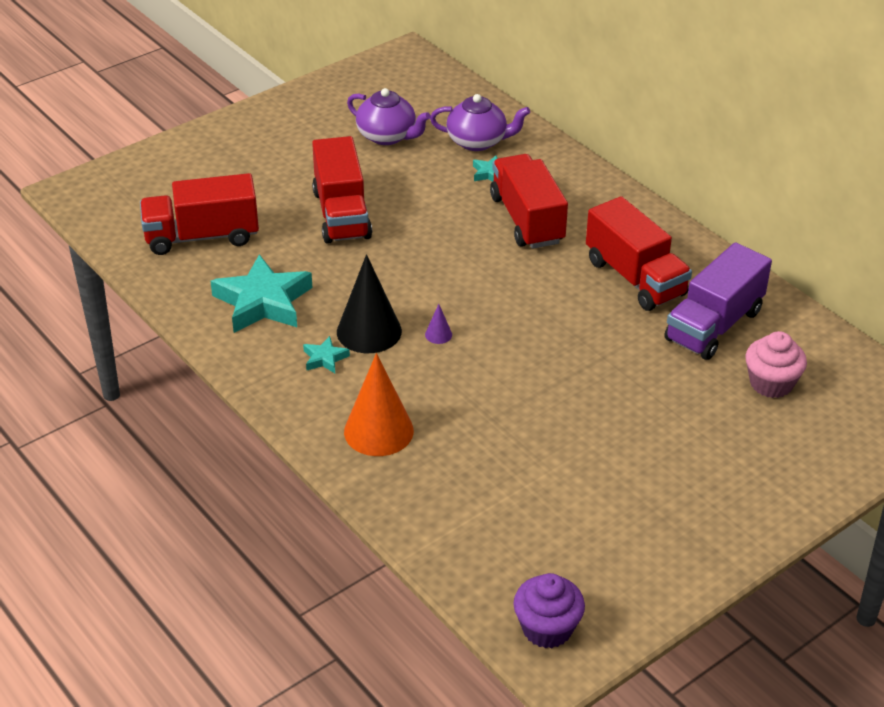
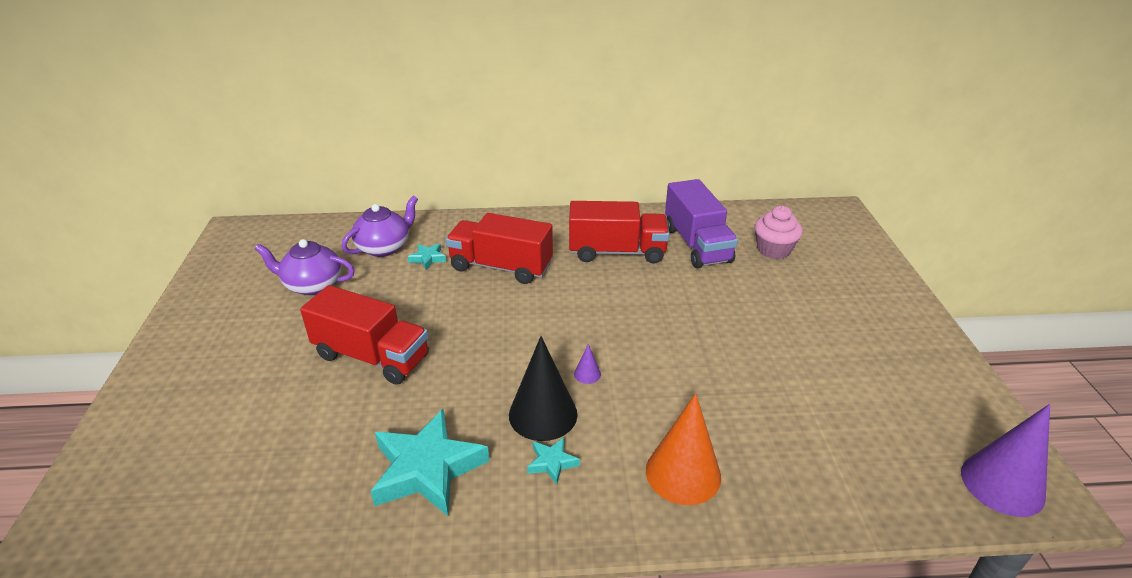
camera: 55 degrees left, 5 degrees down
(202, 237) = (277, 469): red truck -> none
(387, 136) = (312, 285): purple teapot -> purple teapot turned 150 degrees counterclockwise
(547, 628) = (1002, 484): purple cupcake -> purple cone

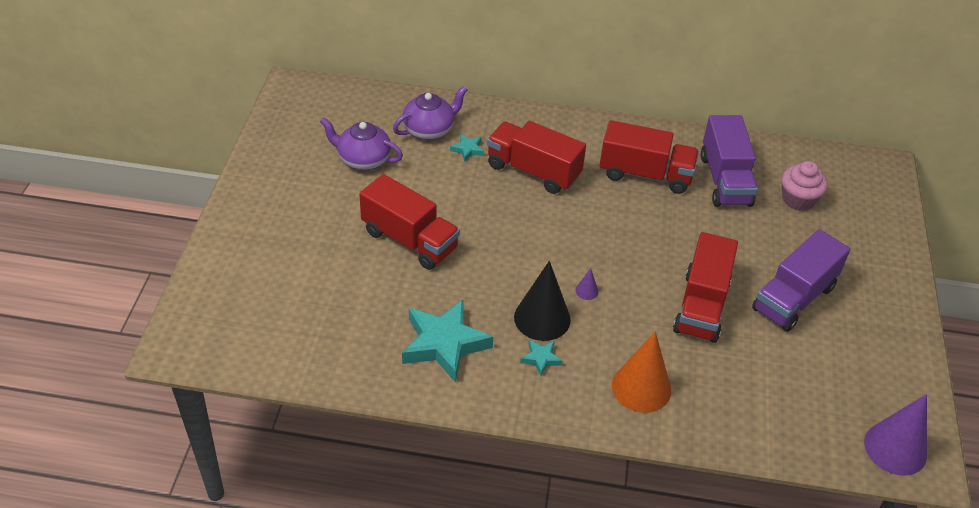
camera: 10 degrees right, 10 degrees up
(718, 366) = (701, 306): none -> red truck
(811, 340) = (794, 298): none -> purple truck

